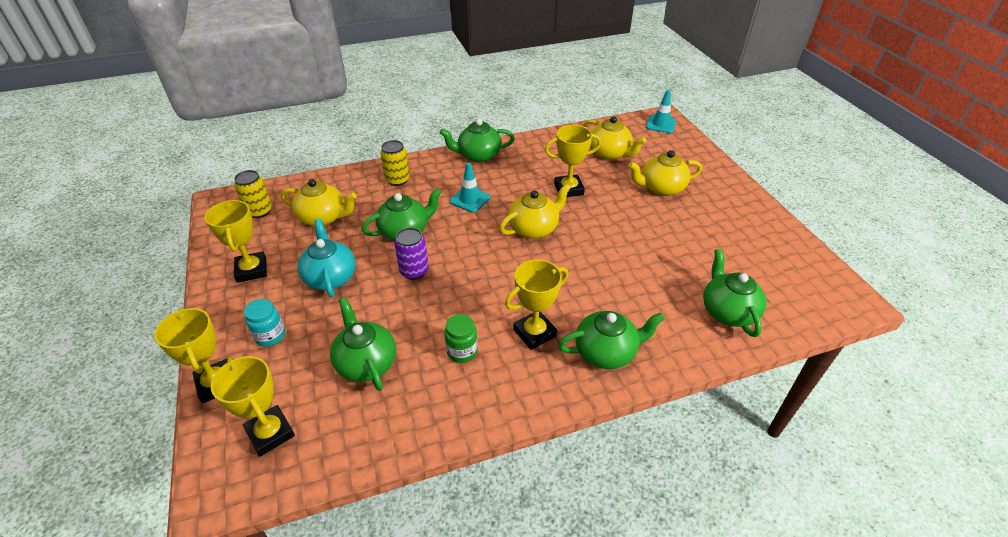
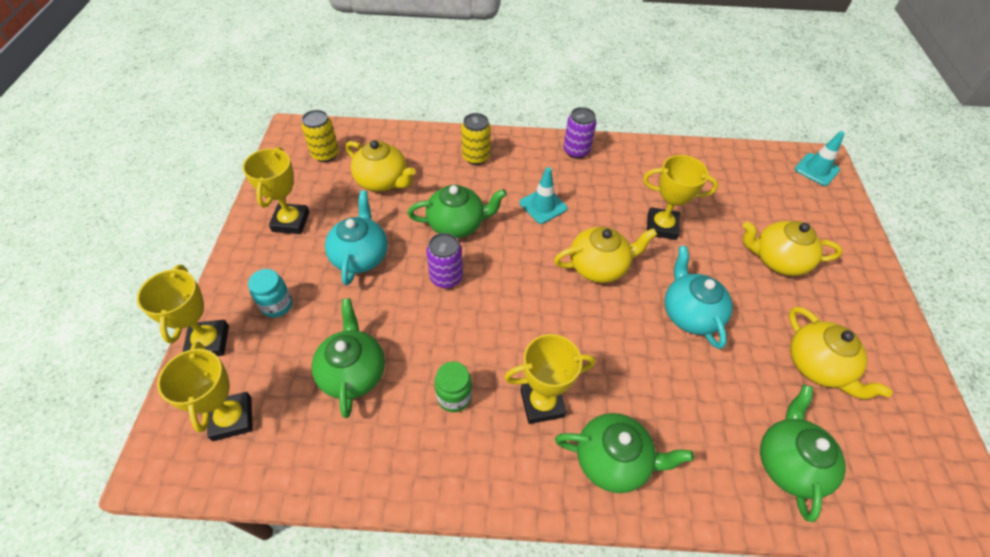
camera: 20 degrees right, 10 degrees up
(478, 155) = (576, 151): green teapot -> purple can
(609, 153) = (733, 192): yellow teapot -> yellow teapot (817, 366)
(616, 239) = (689, 313): none -> turquoise teapot

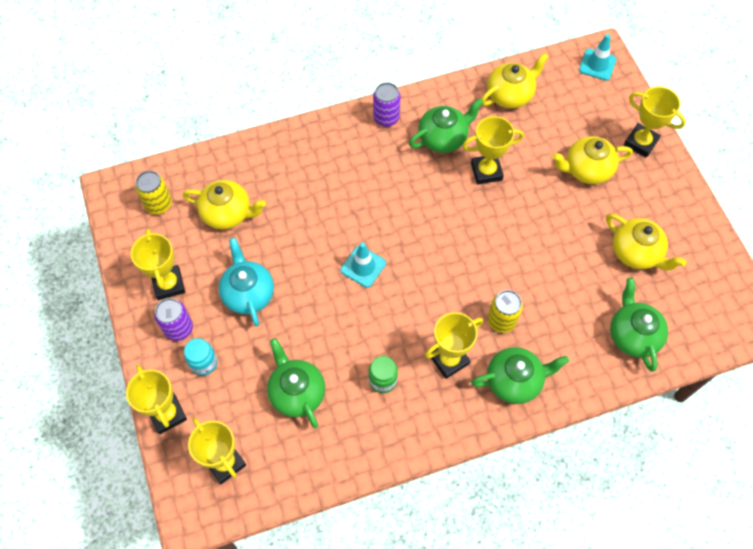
camera: 20 degrees left, 10 degrees up
(446, 277) = (330, 286): purple can -> purple can (179, 328)
(457, 224) = (315, 232): green teapot -> green teapot (443, 138)
(476, 157) = (299, 157): yellow can -> yellow can (501, 321)
(543, 205) = (380, 187): turquoise traffic cone -> turquoise traffic cone (363, 266)
(599, 266) = (449, 228): yellow teapot -> yellow teapot (510, 95)
(689, 313) = (532, 244): turquoise teapot -> none
(850, 253) = (640, 142): none -> yellow trophy

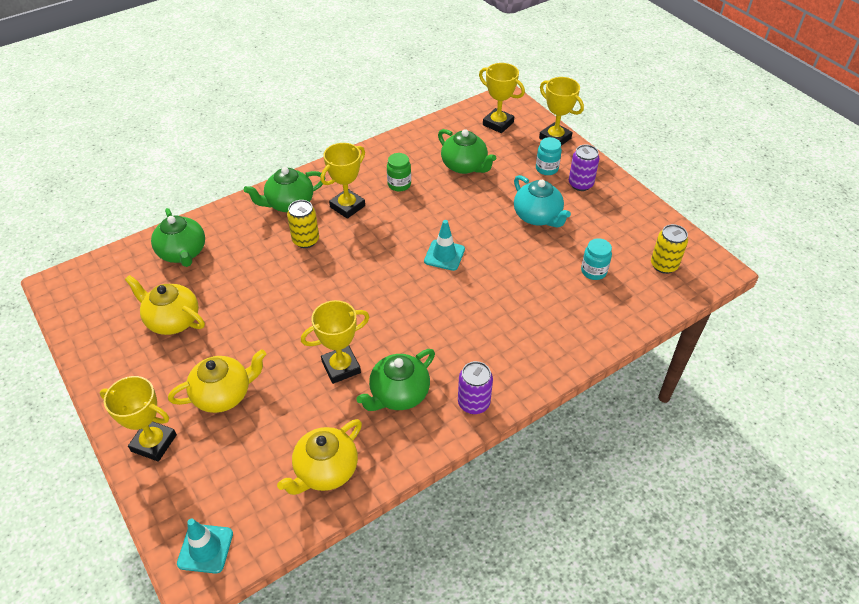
camera: 165 degrees right, 15 degrees down
(168, 284) = (609, 209): yellow trophy -> none
(228, 213) = (593, 271): yellow teapot -> turquoise jar

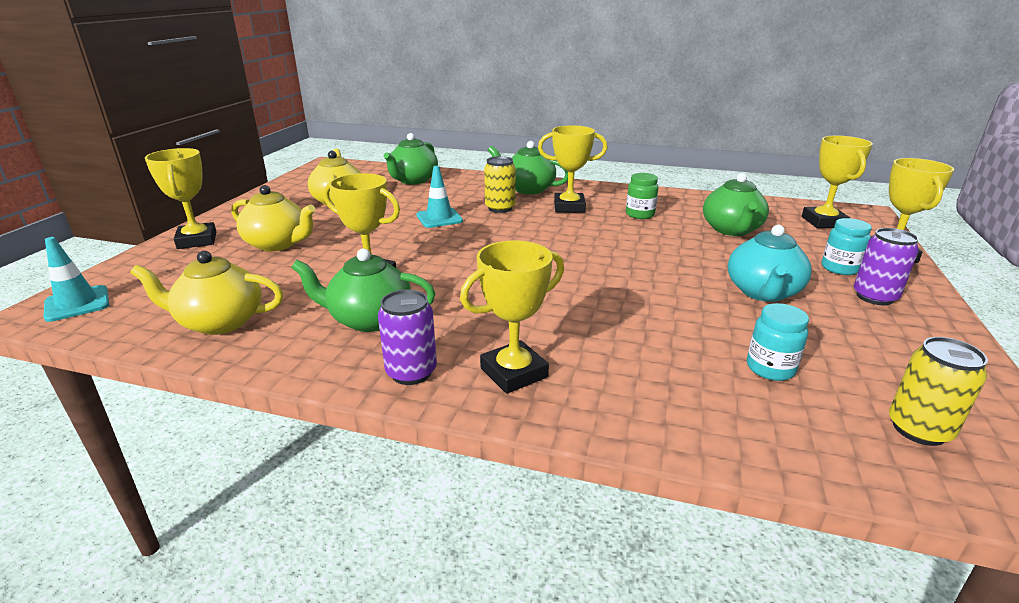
camera: 50 degrees right, 20 degrees down
(444, 255) = (599, 266): turquoise traffic cone -> turquoise traffic cone (439, 218)
(512, 363) = (514, 373): none -> yellow trophy

